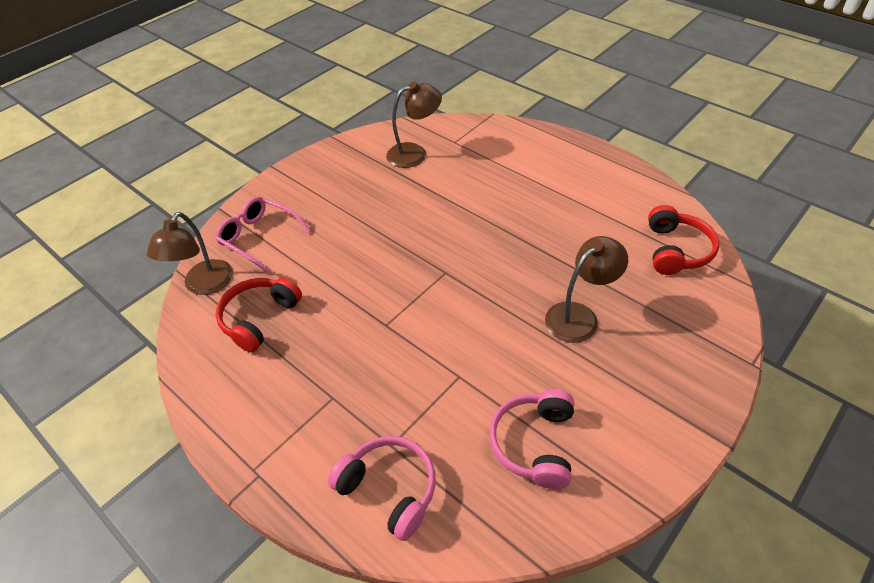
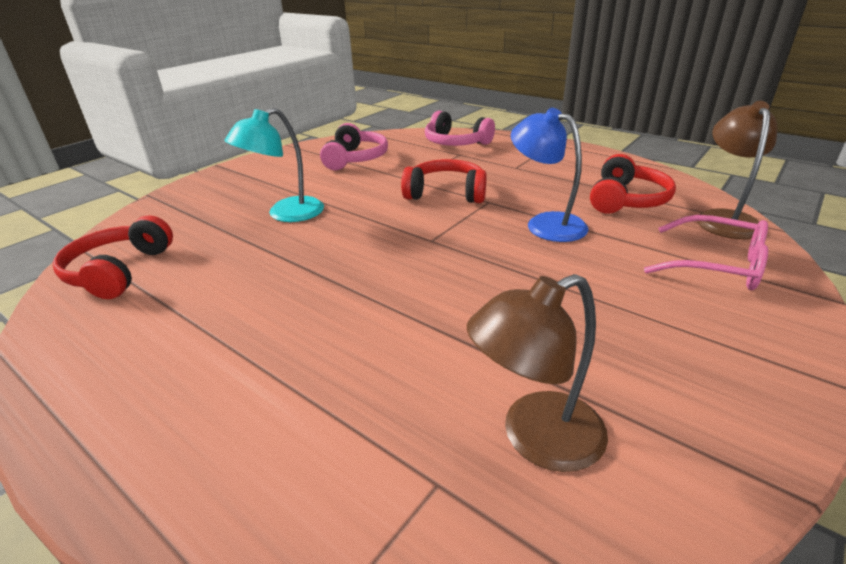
camera: 175 degrees right, 15 degrees down
(348, 287) = (545, 223): none -> blue lamp
(424, 343) = (446, 193): none -> red headphones
(579, 316) = (286, 214): brown lamp -> turquoise lamp

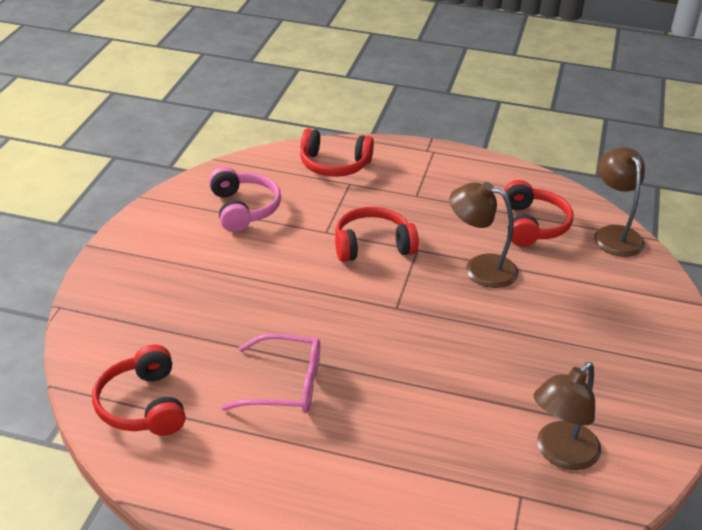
camera: 25 degrees left, 5 degrees up
(286, 214) = (238, 303): turquoise lamp -> none
(455, 143) = (334, 165): pink headphones -> red headphones
(545, 223) = (480, 268): blue lamp -> brown lamp
(717, 265) = (621, 287): pink glasses -> pink glasses (285, 385)

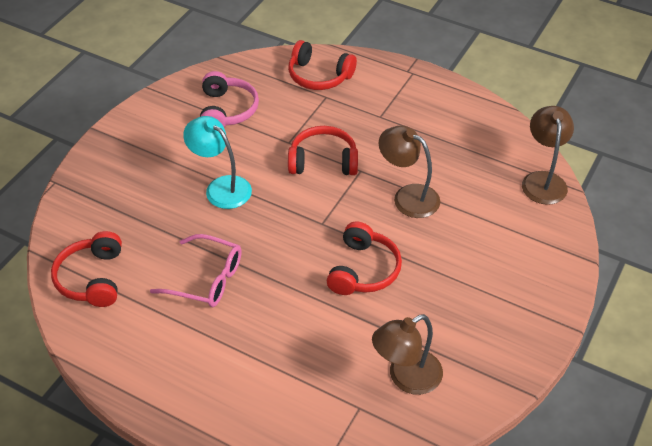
camera: 15 degrees right, 10 degrees up
(266, 286) = (221, 187): none -> turquoise lamp
(533, 225) = (472, 160): red headphones -> red headphones (363, 270)

